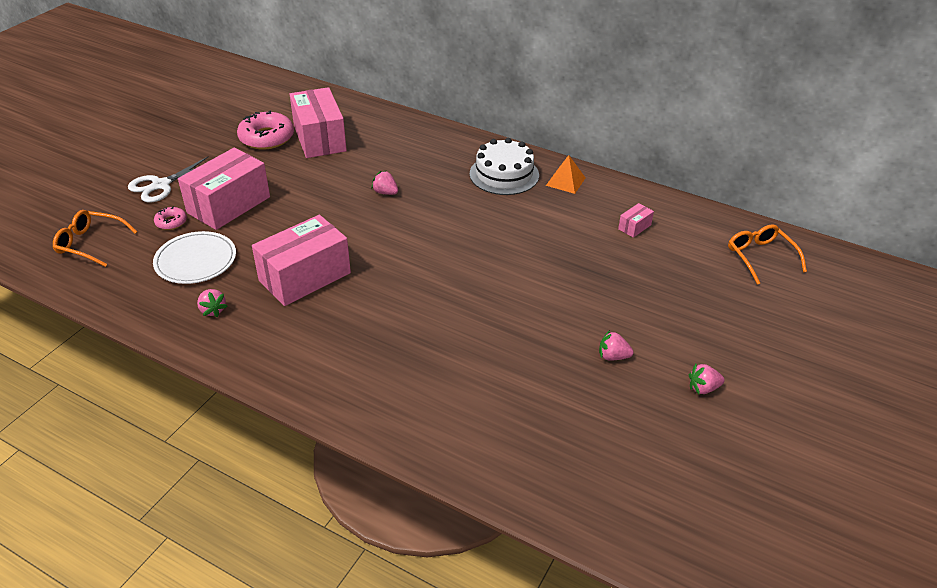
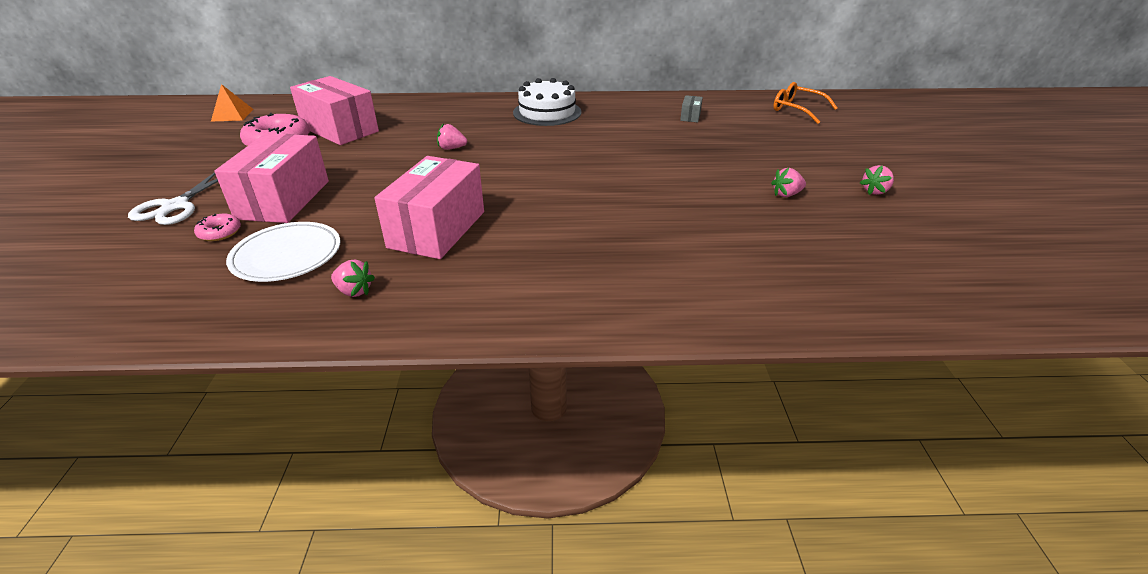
camera: 30 degrees left, 5 degrees down
(91, 244) = (114, 284): orange glasses -> none
(565, 181) = (602, 105): orange pyramid -> orange pyramid (232, 115)
(634, 227) = (690, 116): pink box -> grey box

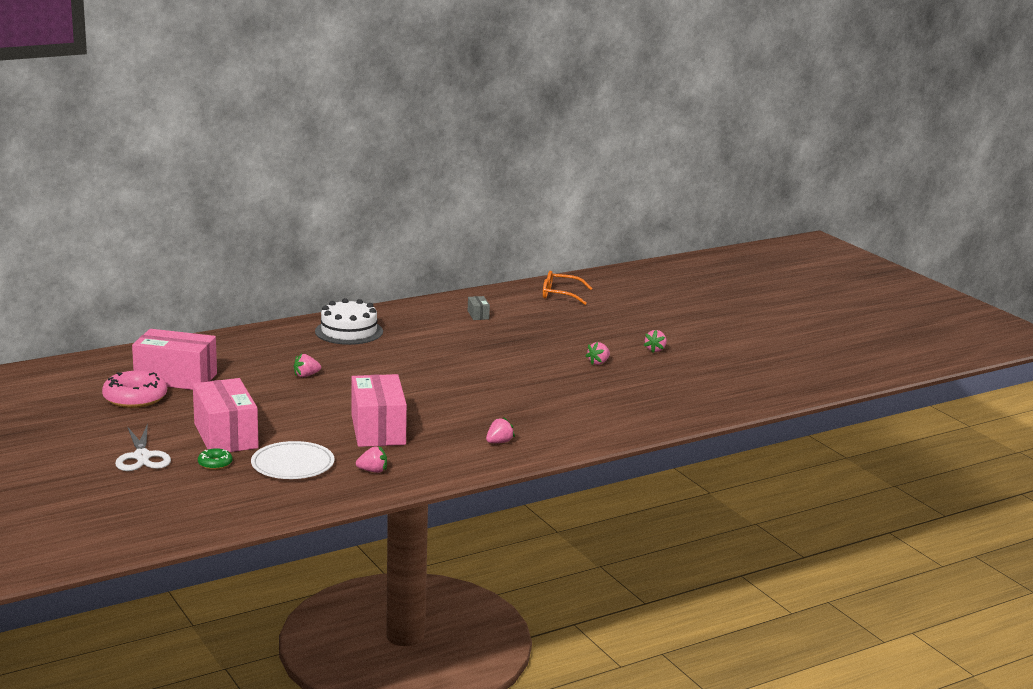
camera: 30 degrees left, 15 degrees down
(220, 232) = (215, 463): pink donut -> green donut
(232, 115) = (37, 384): orange pyramid -> none
(556, 286) = (499, 442): none -> pink strawberry

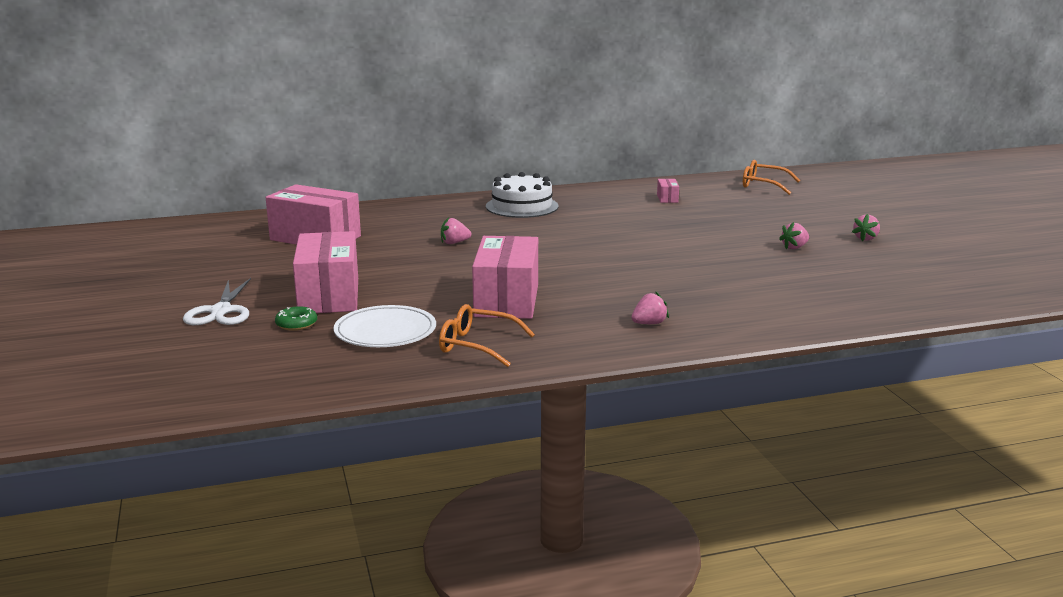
camera: 15 degrees right, 0 degrees up
(135, 398) = (260, 253): pink donut -> none
(373, 471) = (478, 345): pink strawberry -> orange glasses
(478, 315) = (667, 198): grey box -> pink box

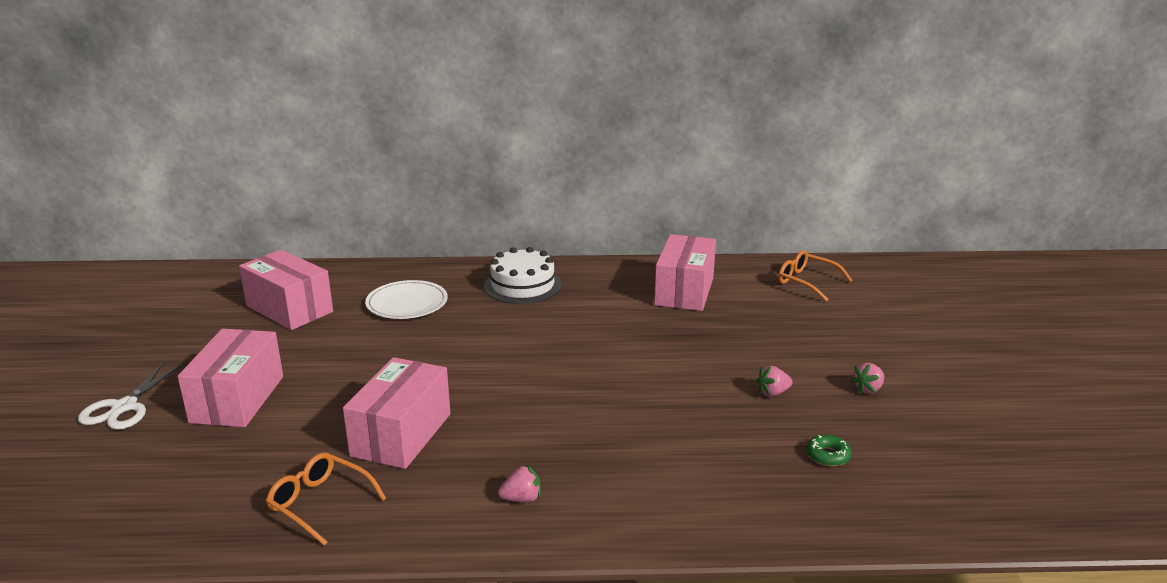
camera: 15 degrees right, 5 degrees up
(296, 324) = (176, 438): green donut -> green donut (828, 456)
(385, 331) = (248, 464): white plate -> white plate (407, 303)
(454, 243) = (415, 334): pink strawberry -> none
(667, 198) = (684, 291): pink box -> pink box, size x2.41

